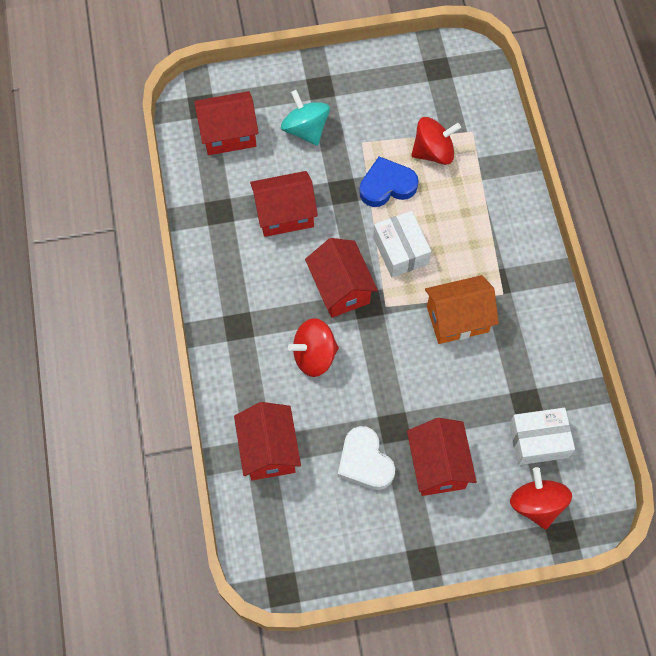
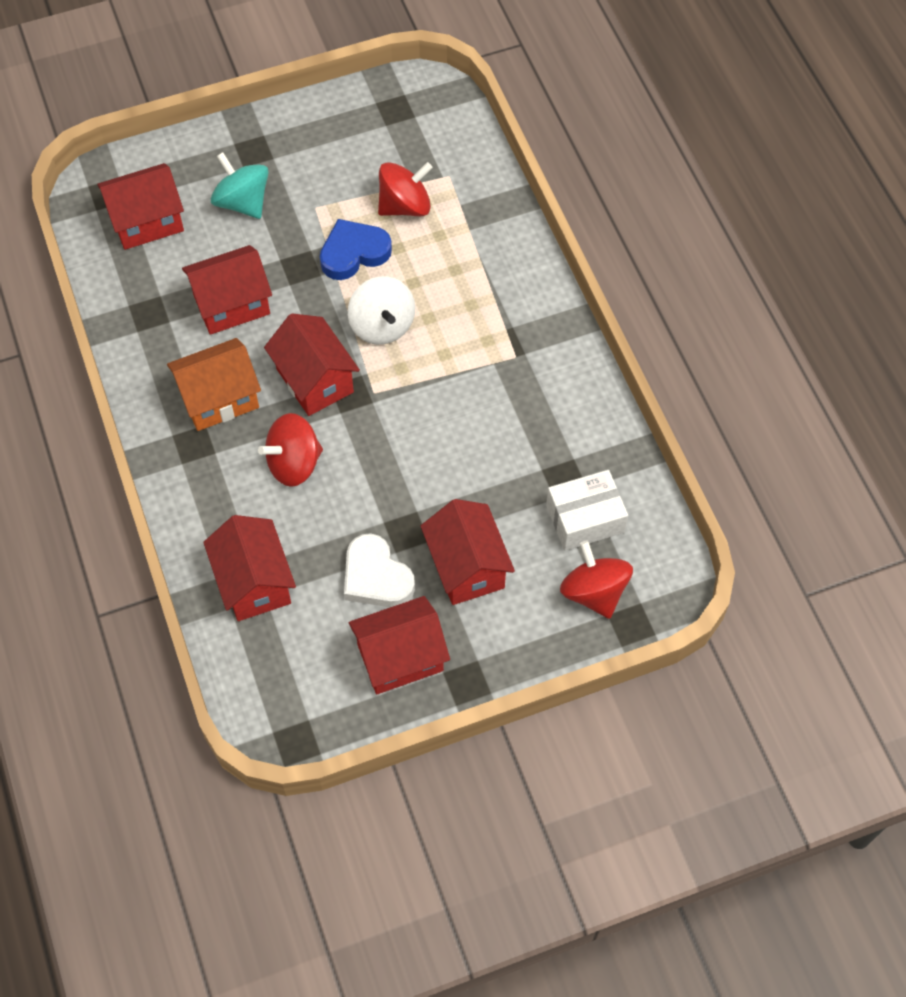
camera: 10 degrees left, 5 degrees down
(374, 533) = (400, 657): none -> red house
(400, 250) = (382, 325): white box -> white spinning top
(457, 319) = (464, 394): orange house -> orange house (219, 399)

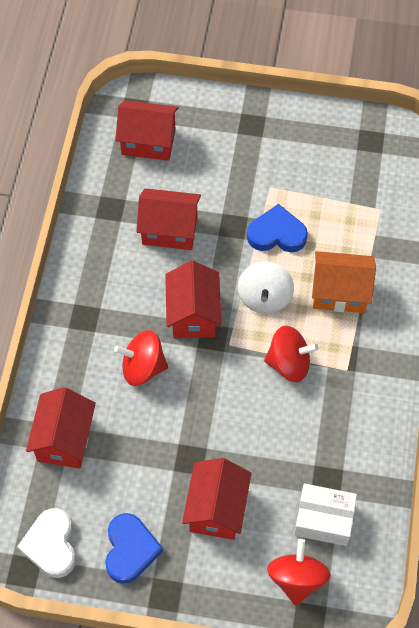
camera: 30 degrees right, 0 degrees up
(219, 399) = (120, 294): orange house -> orange house (340, 292)
(242, 202) = (221, 159): turquoise spinning top -> none
(376, 577) = (149, 481): white heart -> white heart (51, 545)
(400, 657) = (130, 550): red house -> blue heart
(405, 206) = (334, 216): red spinning top -> red spinning top (289, 363)

